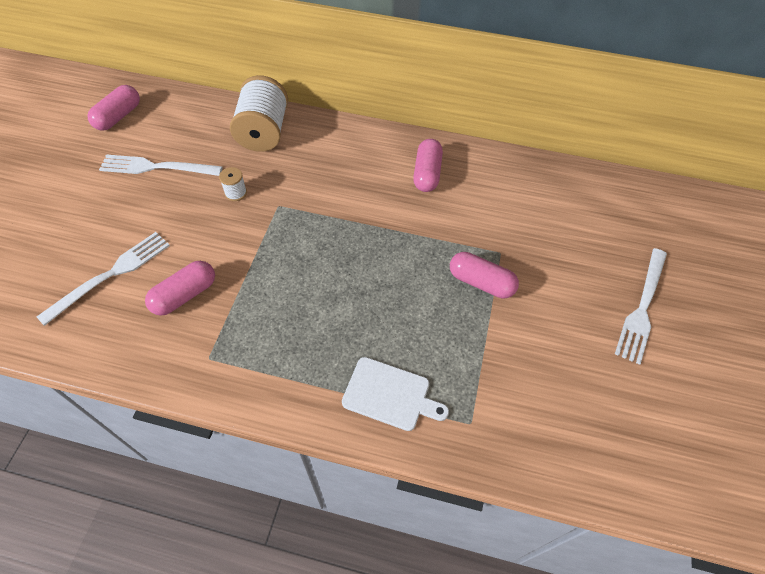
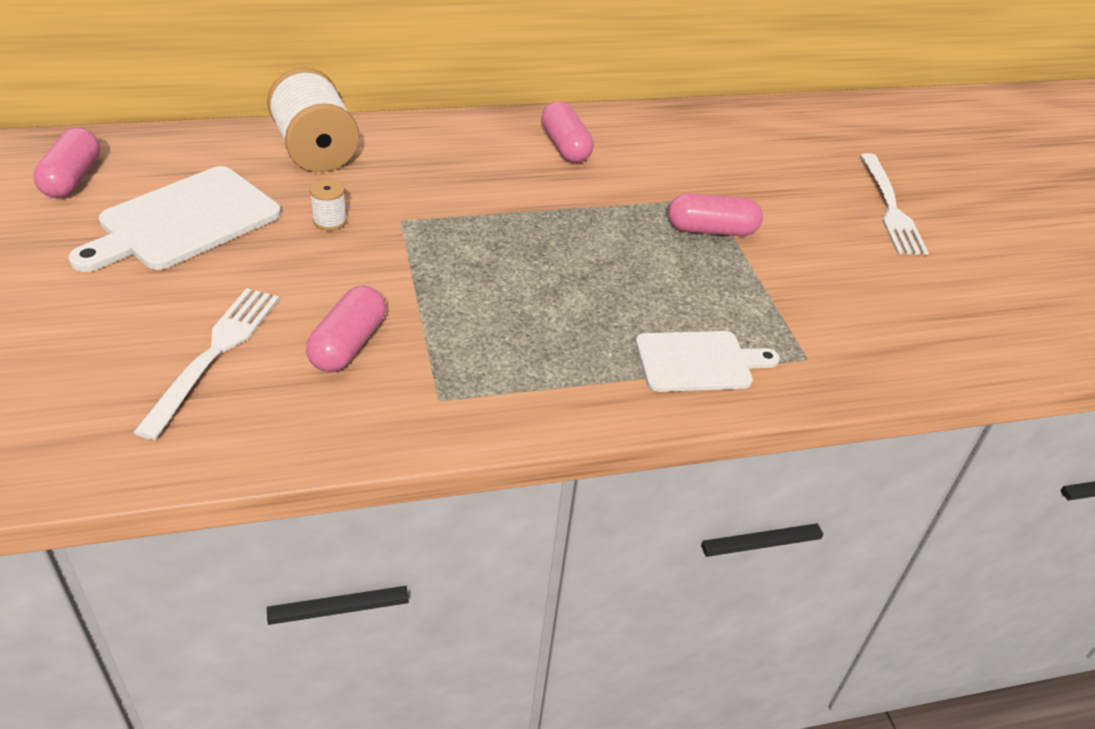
camera: 30 degrees left, 15 degrees down
(156, 167) = (184, 221): white fork -> white cutting board

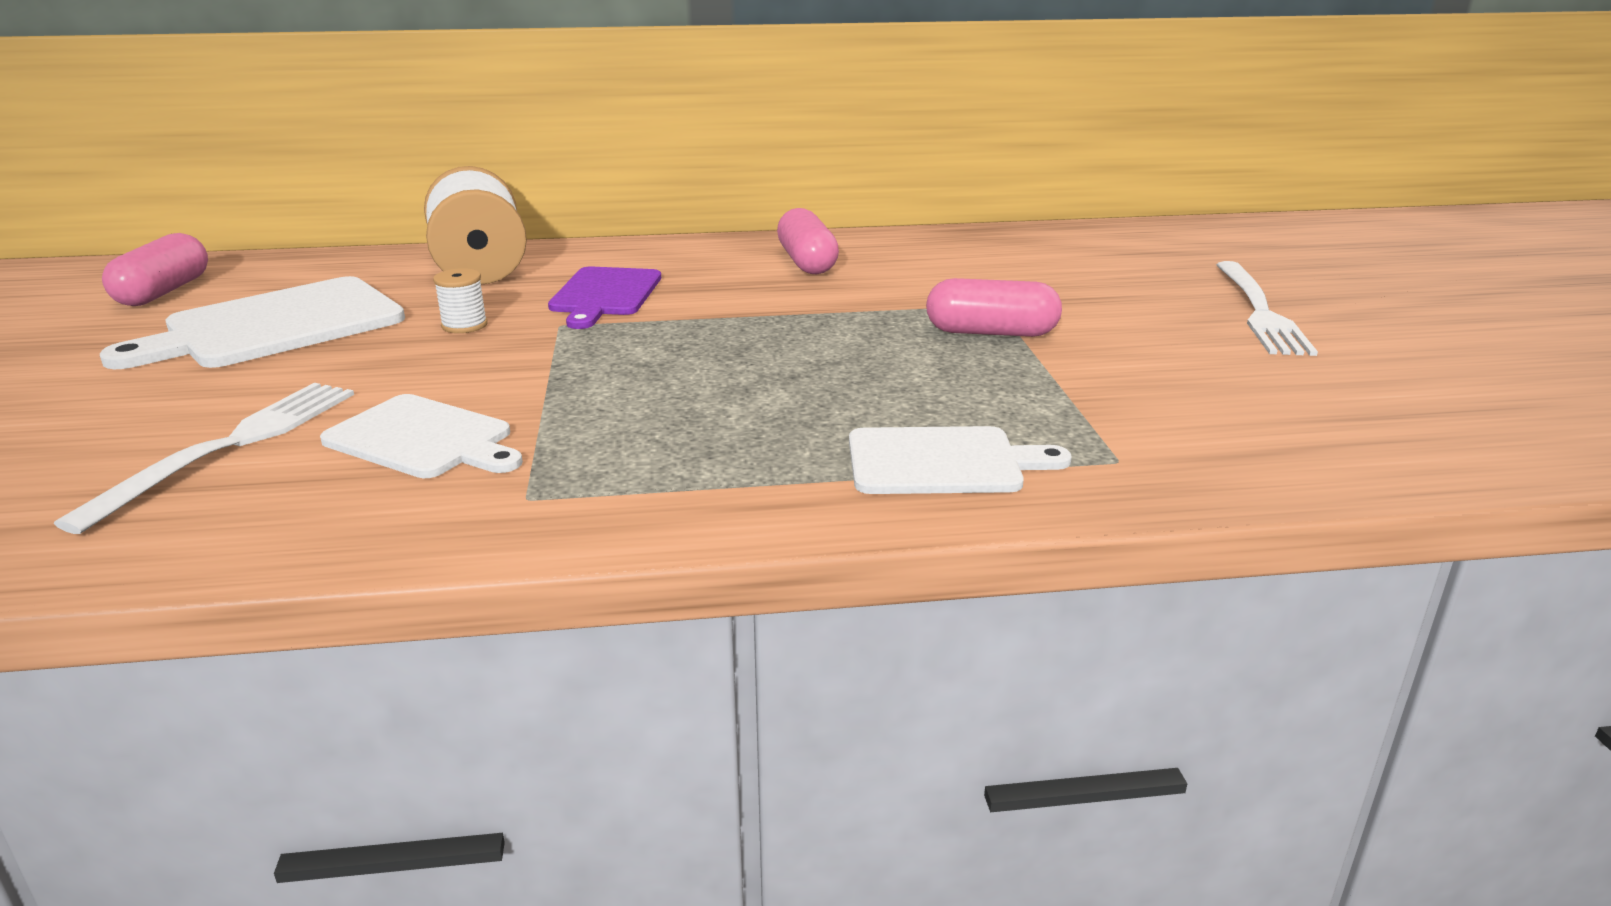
camera: 10 degrees right, 15 degrees down
(348, 344) = (423, 439): pink capsule -> white cutting board
(424, 185) = (605, 294): none -> purple cutting board

